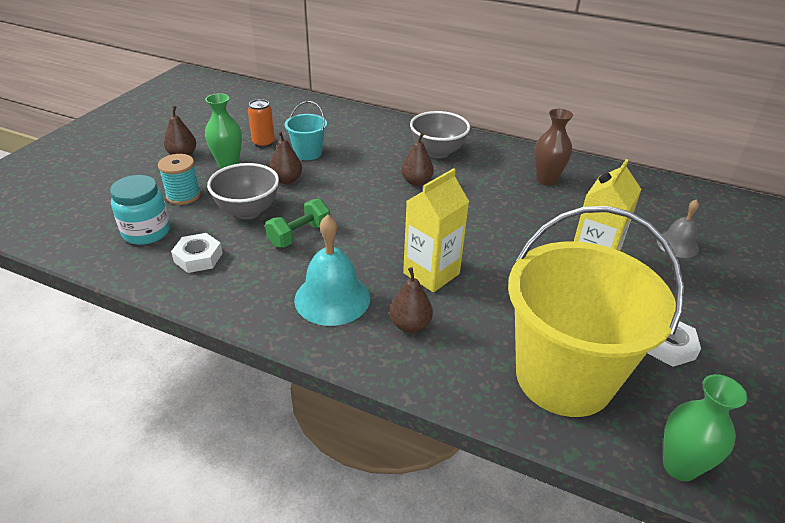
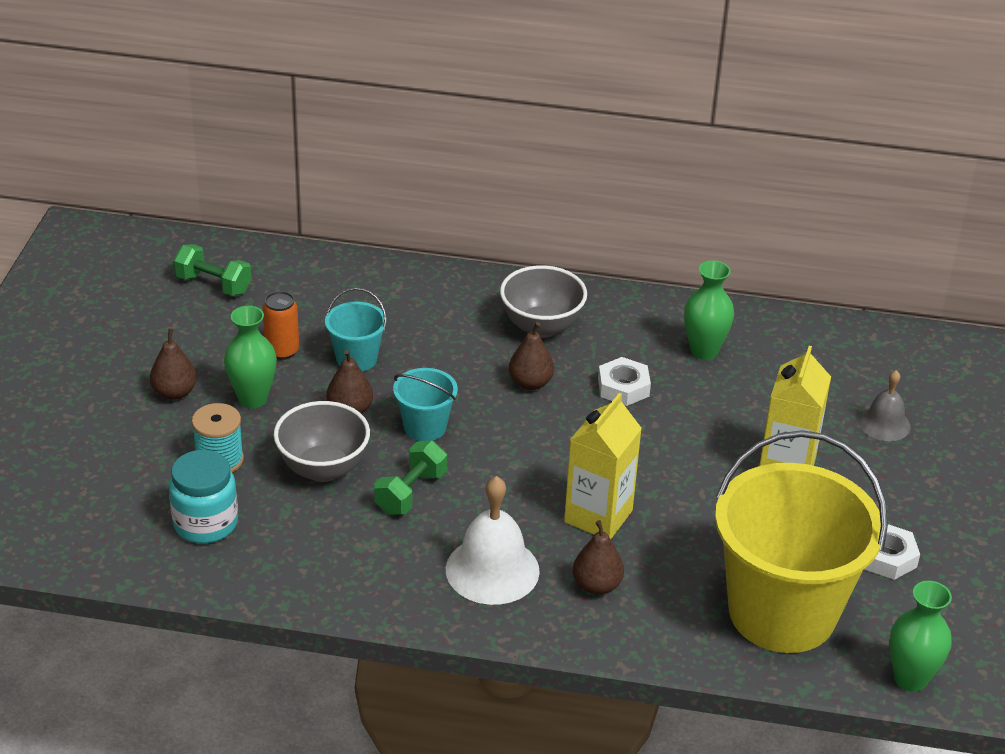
camera: 15 degrees left, 0 degrees up
(198, 257) = (297, 547): white nut -> white nut (623, 387)
(245, 106) = (213, 285): none -> green dumbbell
(331, 197) = (425, 427): none -> turquoise bucket
(332, 298) = (492, 570): turquoise bell -> white bell
(546, 180) = (704, 351): brown vase -> green vase

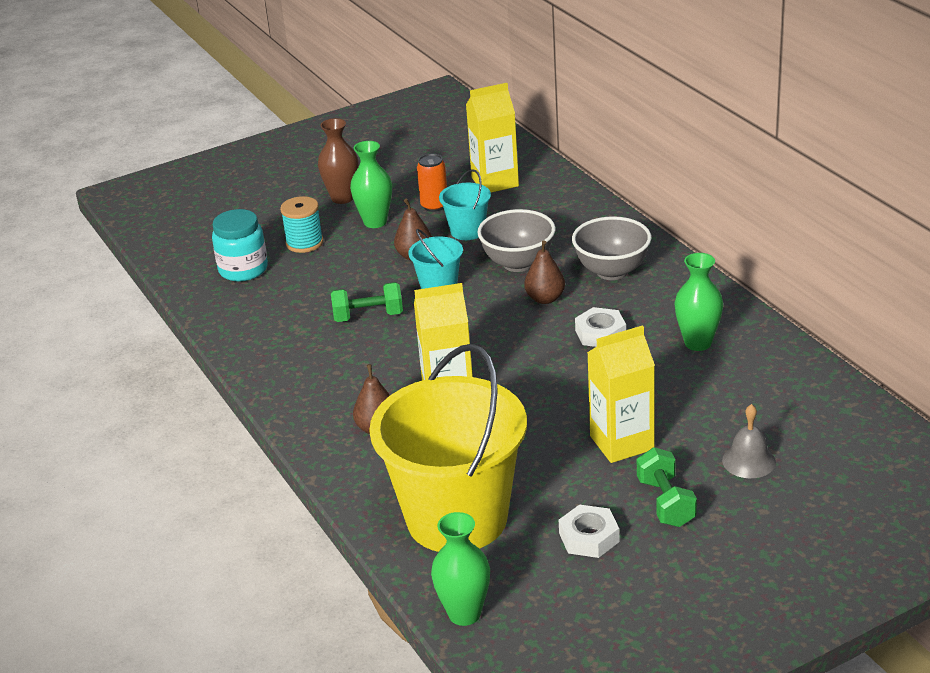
camera: 55 degrees right, 5 degrees down
(174, 393) = (342, 198): brown pear -> brown vase
(213, 285) = (460, 153): green dumbbell -> green dumbbell (665, 502)
(297, 296) = (495, 182): none -> yellow carton
(323, 469) = (346, 277): grey bowl -> grey bowl (518, 263)
(492, 570) = (337, 382): white bell -> none

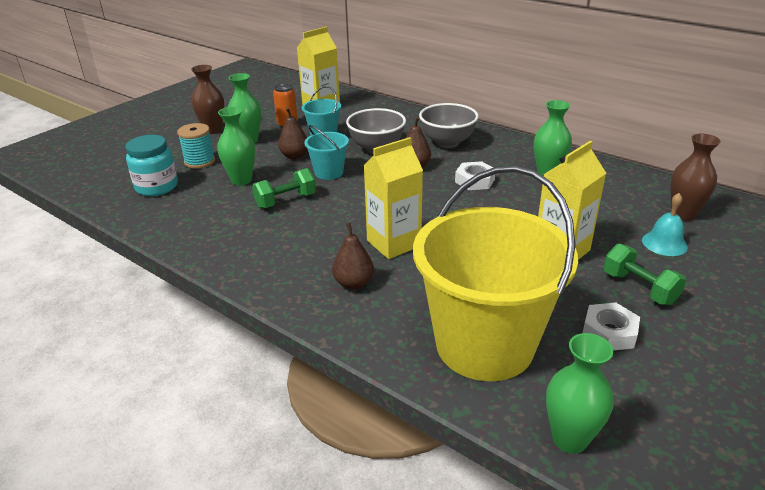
camera: 25 degrees left, 0 degrees up
(336, 279) = (241, 180): none -> green vase
(748, 461) = (664, 243): grey bell -> turquoise bell
(812, 432) = (683, 214): none -> brown vase

